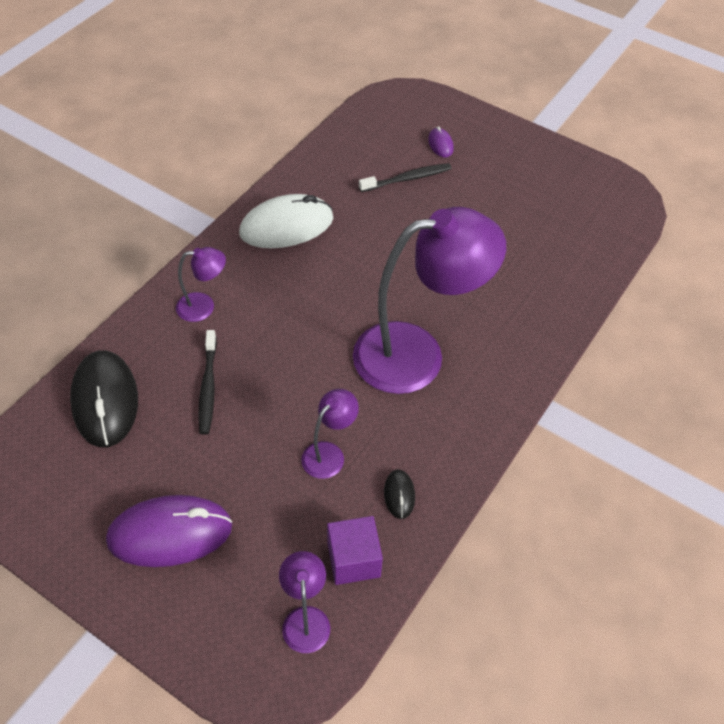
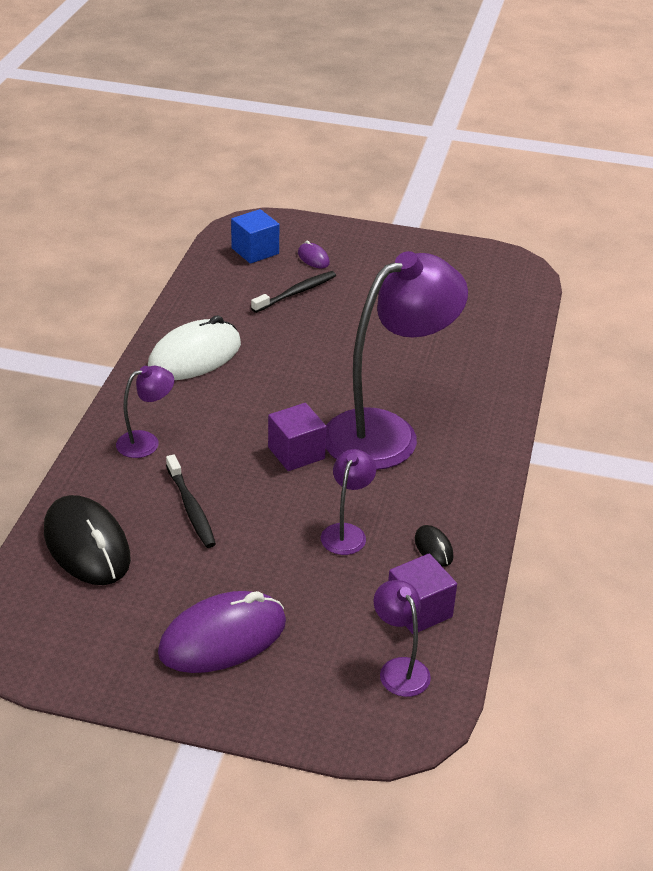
camera: 20 degrees left, 15 degrees down
(325, 354) = (296, 453): none -> purple cube
(392, 125) = (255, 251): none -> blue cube

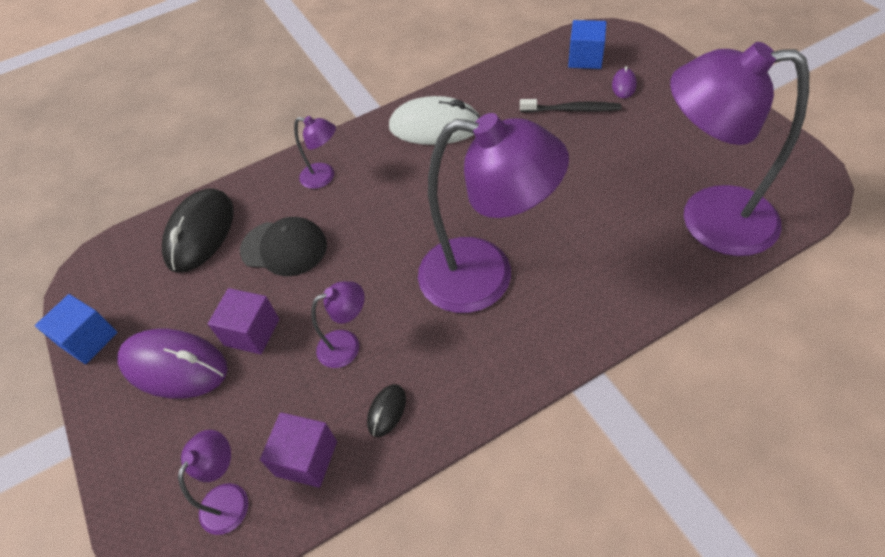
camera: 55 degrees right, 15 degrees up
(104, 679) = (89, 339): none -> blue cube
(191, 508) = (284, 248): black toothbrush -> black cap
(296, 453) = (400, 250): purple cube -> purple cube (252, 332)
(485, 319) = (708, 219): none -> purple lamp

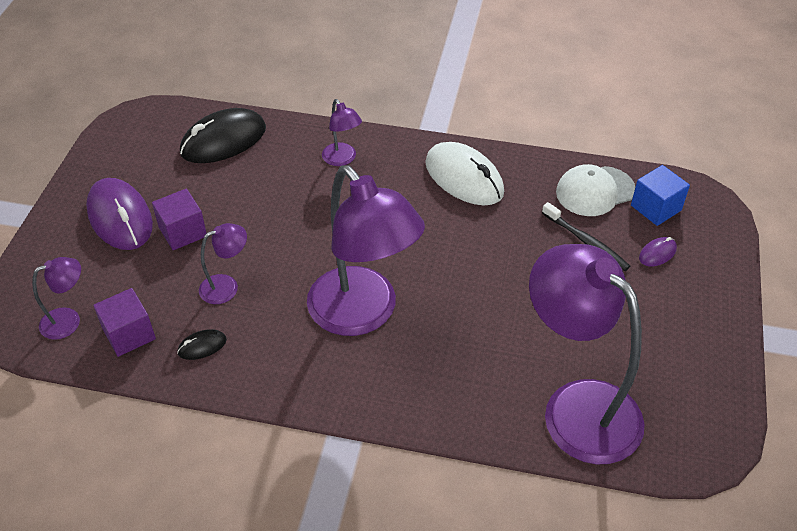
camera: 35 degrees right, 5 degrees down
(89, 339) = (94, 163): blue cube -> none
(284, 248) = (261, 191): black cap -> none
(347, 345) = (226, 286): purple lamp -> purple lamp turned 45 degrees counterclockwise
(534, 74) = (595, 191): none -> white cap

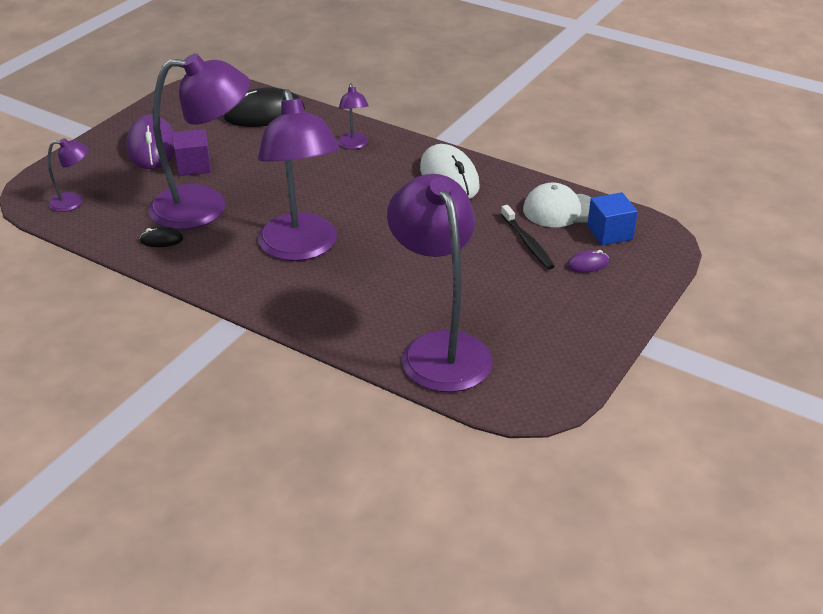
camera: 20 degrees right, 10 degrees down
(129, 334) = (112, 220): purple cube -> none
(226, 286) = (205, 207): purple lamp -> purple lamp, size x2.27

